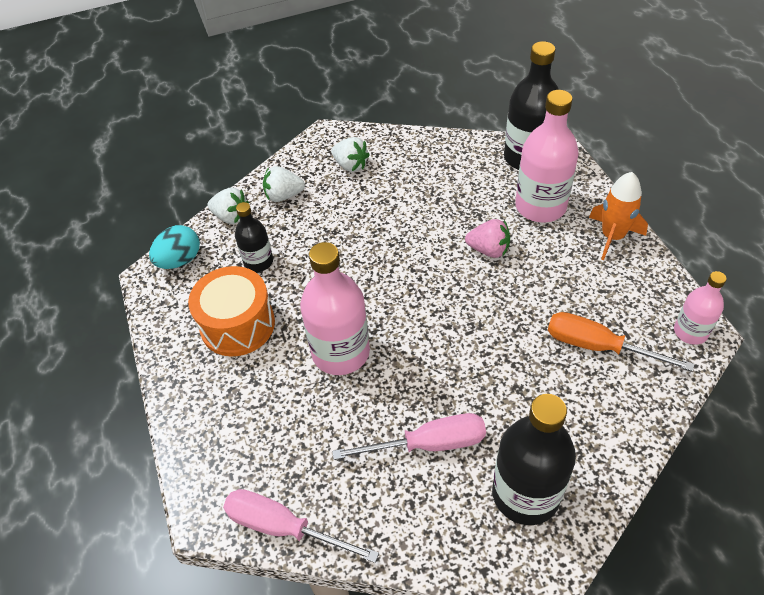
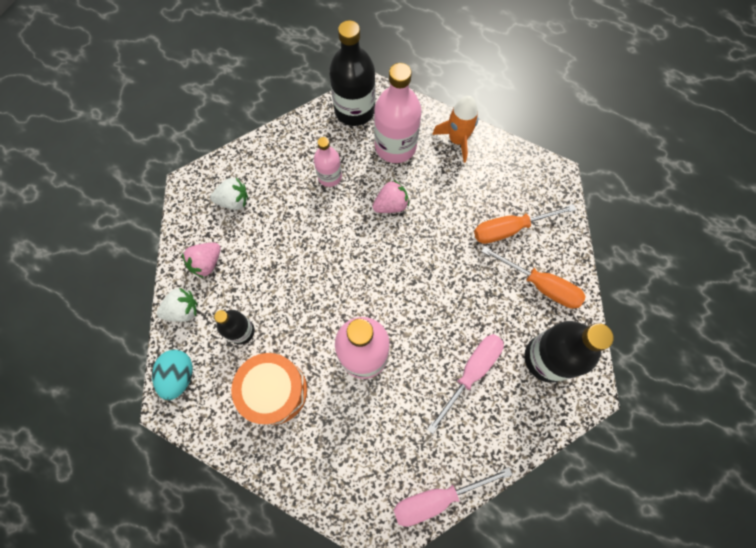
camera: 45 degrees left, 20 degrees up
(283, 196) = (207, 263): white strawberry -> pink strawberry
(585, 420) = (540, 285): none -> orange screwdriver
(690, 332) = (550, 180): pink bottle -> pink bottle (329, 176)

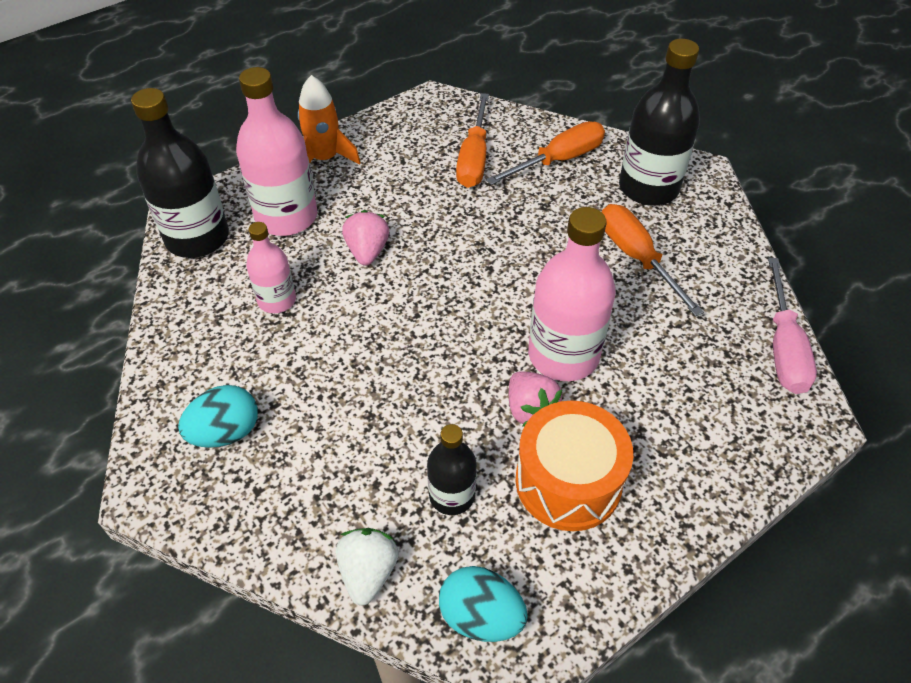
camera: 65 degrees left, 20 degrees down
(207, 263) = (307, 507): pink strawberry -> pink strawberry (530, 410)
(234, 201) = (226, 432): white strawberry -> turquoise egg
(471, 372) = (636, 258): pink screwdriver -> orange screwdriver

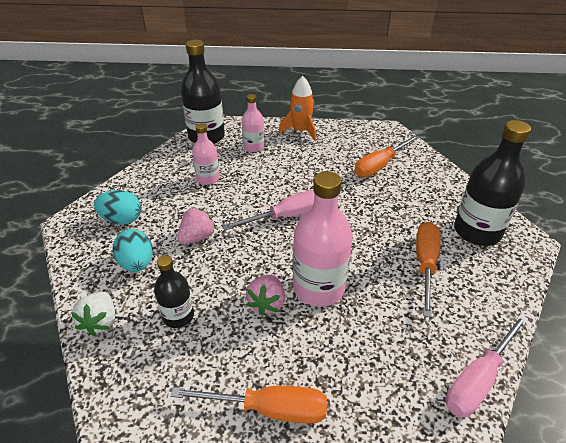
camera: 40 degrees right, 10 degrees down
(286, 217) = (254, 147): pink bottle -> pink bottle, size x0.57
(367, 251) = (273, 180): pink strawberry -> pink strawberry (197, 237)
(368, 572) = (100, 322): white strawberry -> white strawberry turned 135 degrees clockwise
(437, 291) = (286, 216): none -> pink screwdriver
(481, 616) = (120, 386): turquoise egg -> turquoise egg (137, 263)
(558, 160) = (431, 189): orange screwdriver -> orange screwdriver (268, 409)
(568, 481) = (244, 354): orange drum -> none

